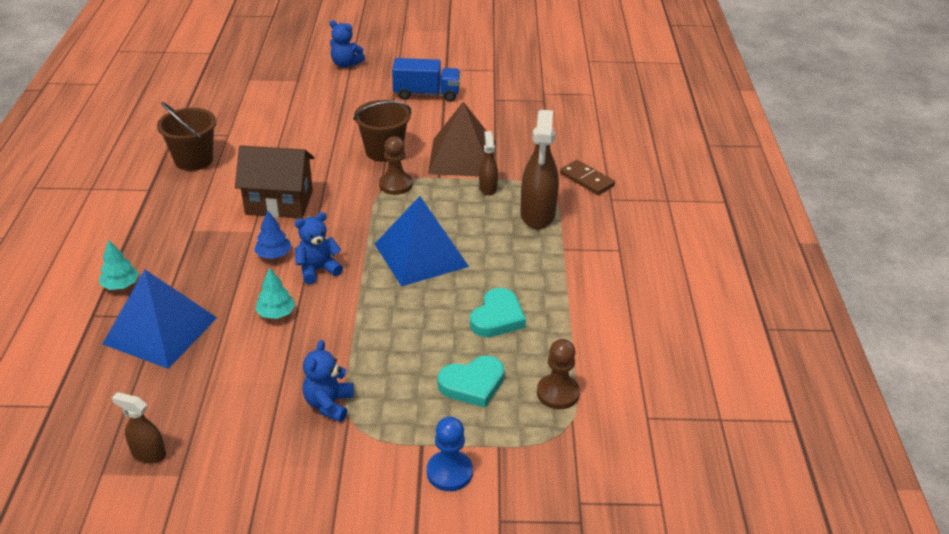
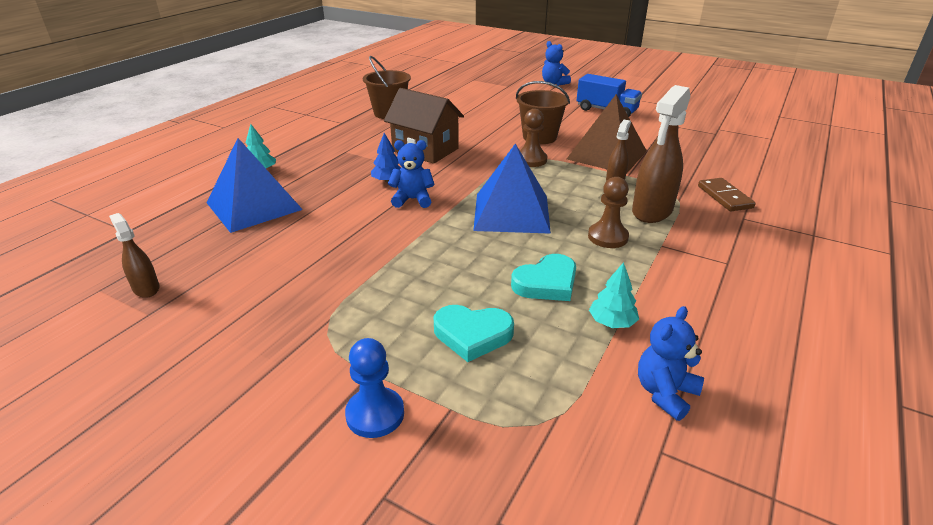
camera: 30 degrees right, 5 degrees down
(276, 313) = (349, 220): turquoise tree -> turquoise tree (612, 322)
(329, 404) = (322, 303): blue teddy bear -> blue teddy bear (665, 393)
(558, 393) = (561, 378): brown pawn -> brown pawn (607, 237)

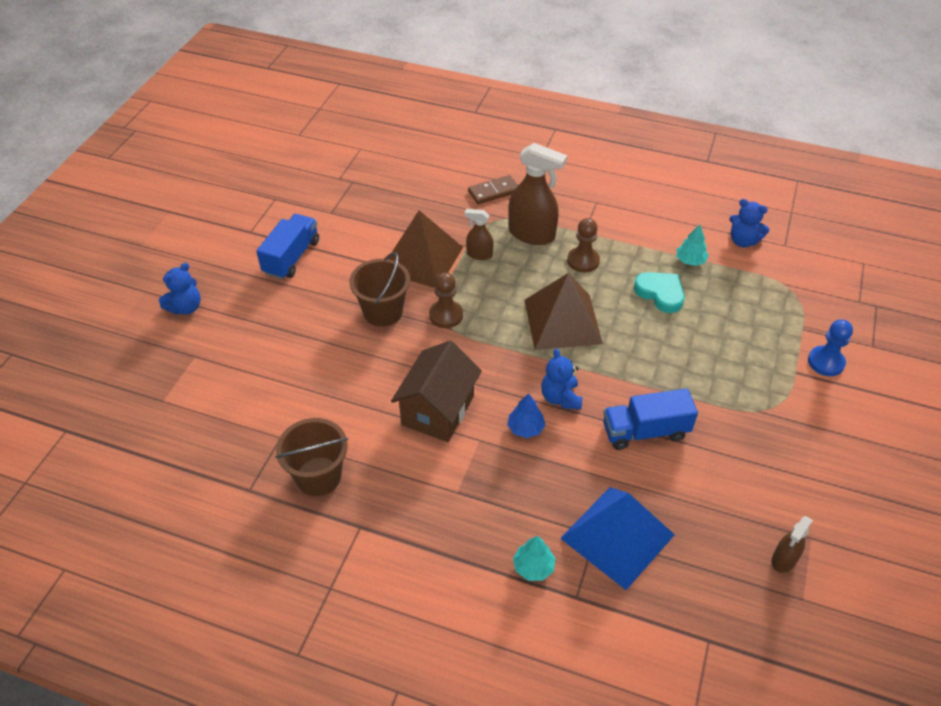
camera: 100 degrees left, 15 degrees up
(348, 237) = (645, 431): none -> blue truck
(472, 335) = (735, 327): turquoise heart -> none
(512, 212) = (562, 321): blue pyramid -> brown pyramid

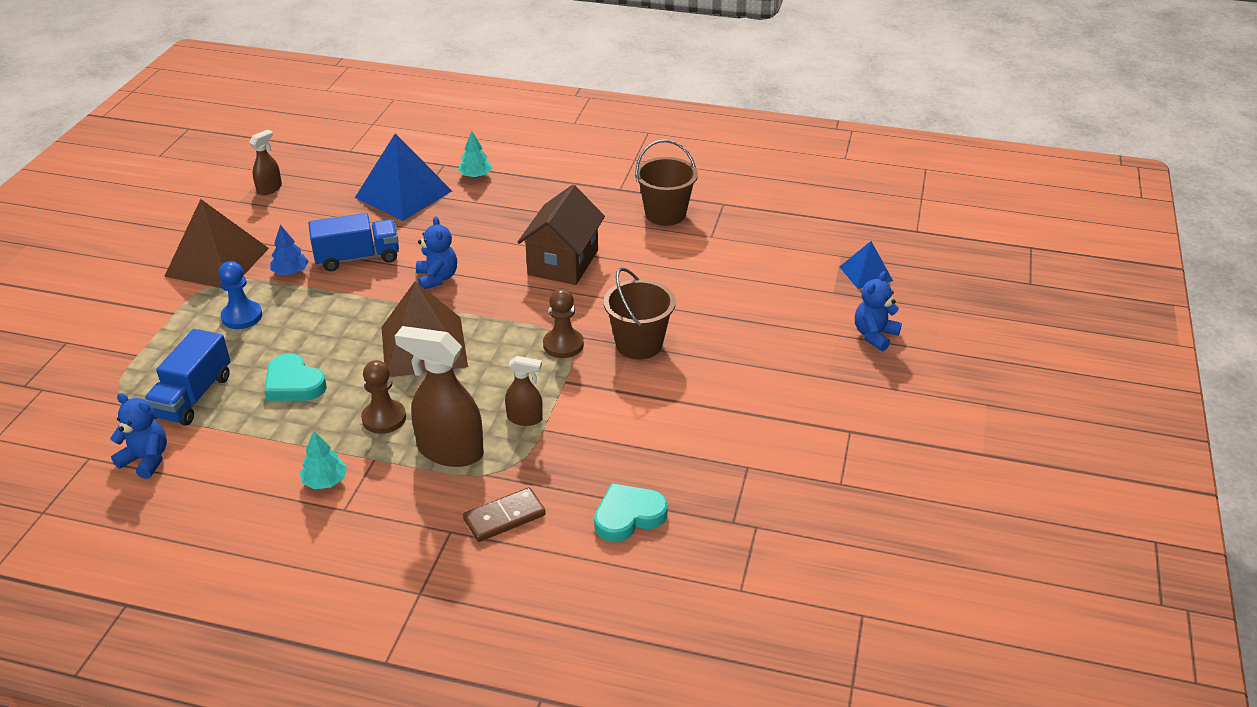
camera: 175 degrees right, 10 degrees down
(152, 375) = (866, 273): none -> blue pyramid
(291, 257) = (776, 400): blue truck -> blue truck (193, 396)
(416, 188) = (628, 516): none -> turquoise heart
(421, 259) = (602, 408): brown pyramid -> brown pyramid (217, 262)
(525, 428) = (475, 254): blue tree -> blue tree (290, 272)
(690, 260) = (236, 427): turquoise tree -> turquoise tree (325, 481)
(825, 362) = (133, 323): blue pawn -> blue pawn (242, 316)

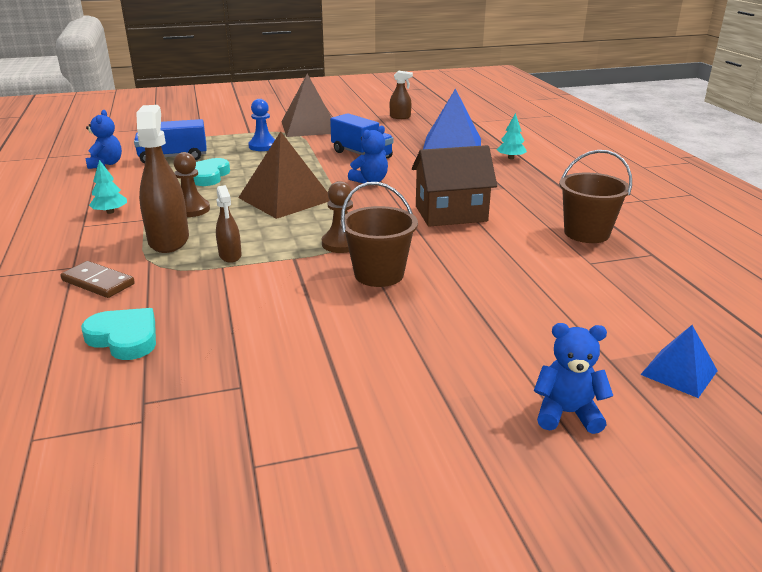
camera: 60 degrees right, 10 degrees down
(290, 272) = (322, 144): blue tree -> none

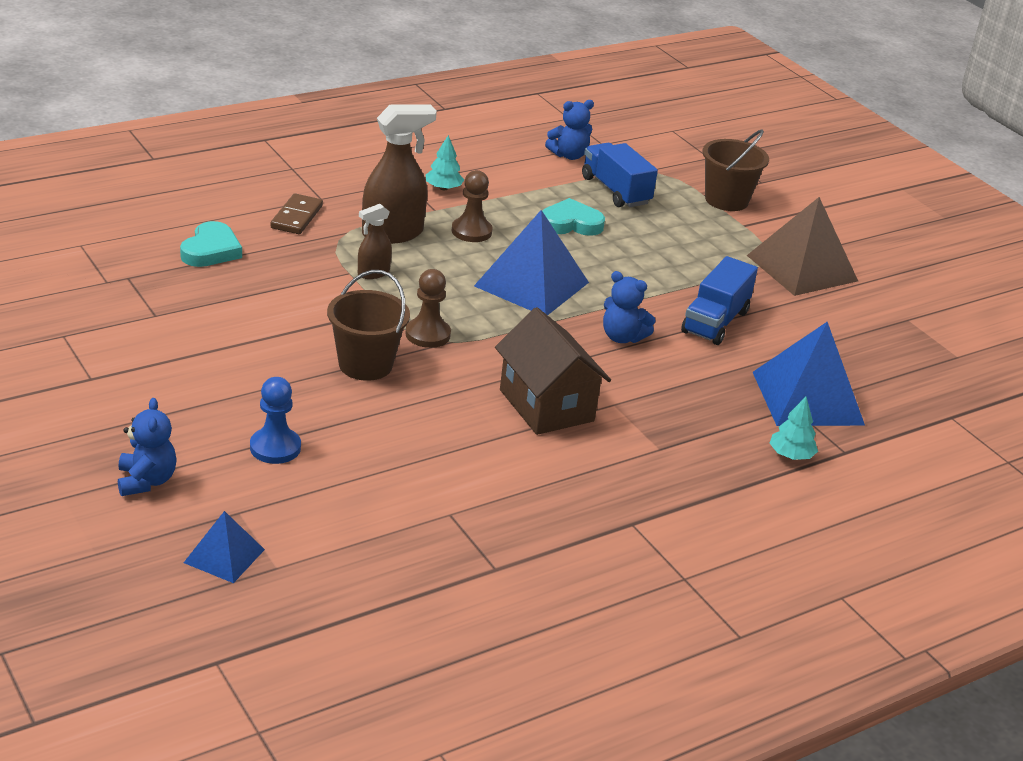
camera: 70 degrees right, 5 degrees up
(263, 146) = (696, 243): blue pawn -> blue pawn (275, 448)
(285, 198) = (531, 284): brown pyramid -> blue pyramid
(400, 117) = (914, 342): brown spray bottle -> none
(586, 233) = (536, 516): brown bucket -> brown bucket (726, 200)

